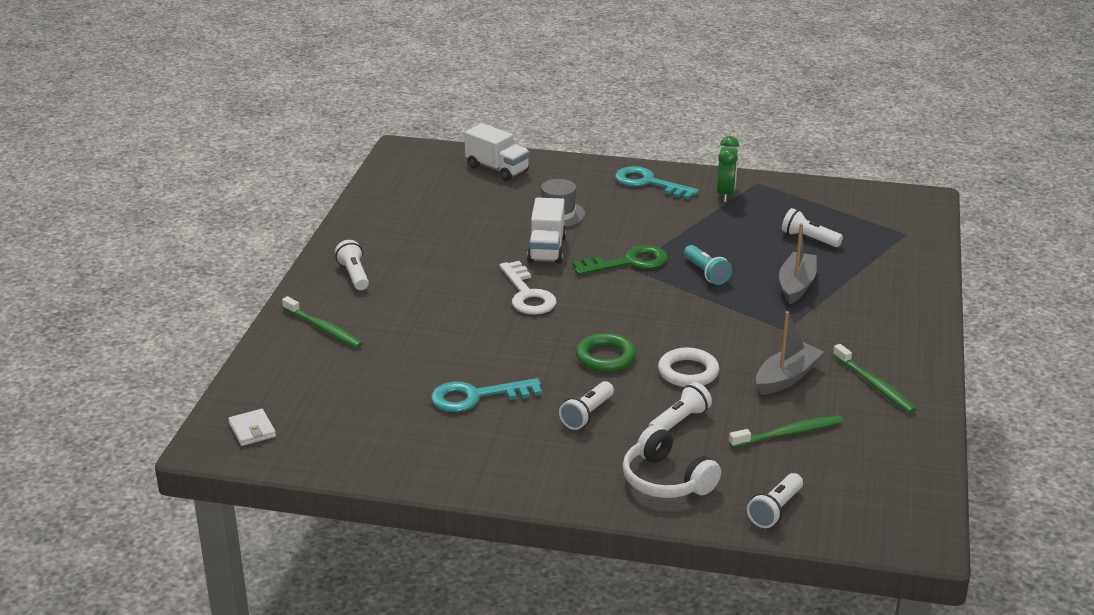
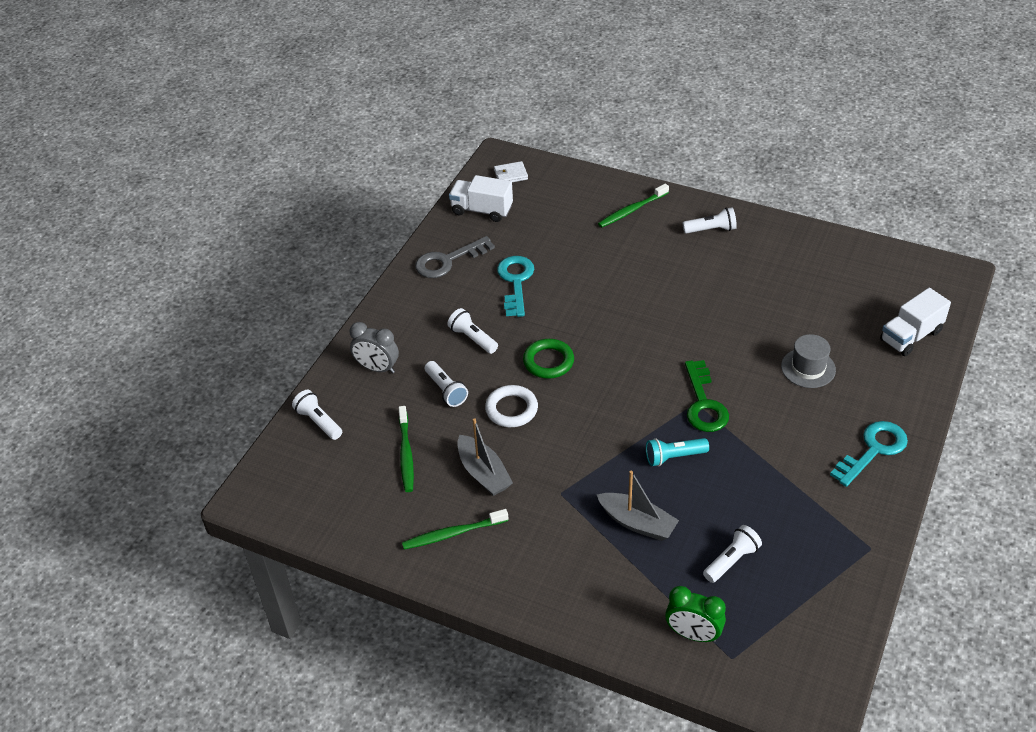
camera: 105 degrees right, 15 degrees up
(448, 457) = (447, 261): none -> grey key
(527, 295) = (659, 327): white key -> none
(547, 249) = (737, 350): white truck -> white truck (482, 210)
(666, 480) = (377, 368): white headphones -> grey clock
(725, 194) = (842, 511): green clock -> green clock (693, 634)

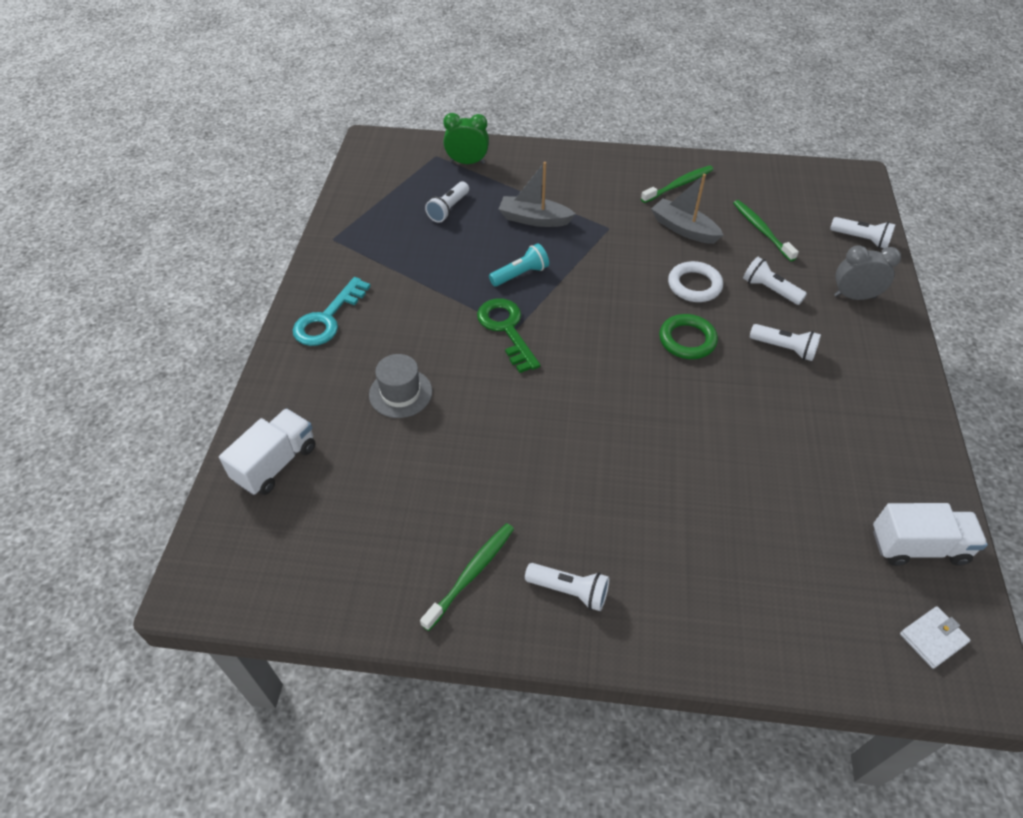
camera: 160 degrees right, 5 degrees up
(447, 261) = (893, 445): grey key -> none
(515, 282) = (788, 433): turquoise key -> none
(632, 210) = (702, 603): green toothbrush -> green toothbrush (471, 574)
(711, 229) = (569, 590): white flashlight -> white flashlight turned 135 degrees counterclockwise

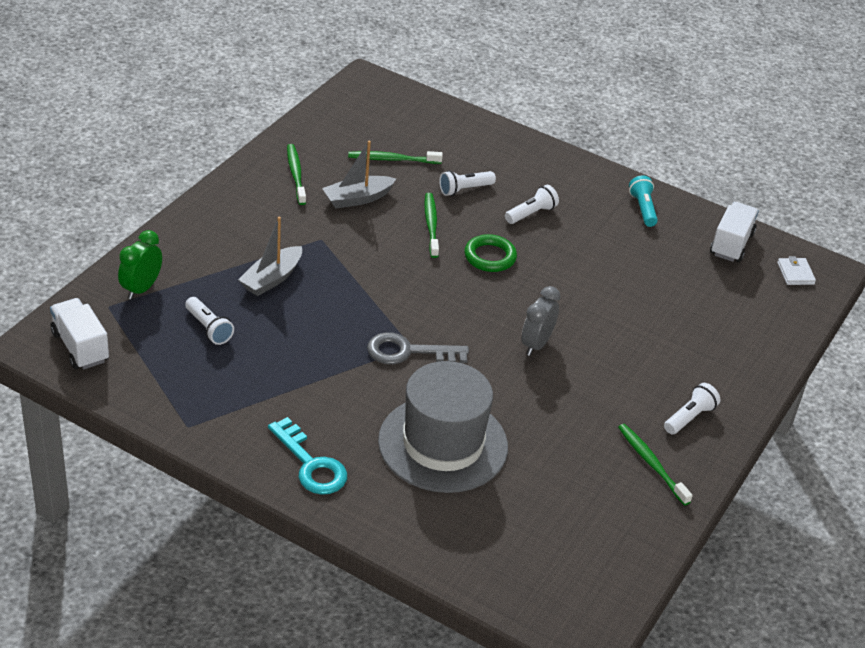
camera: 70 degrees left, 10 degrees down
(276, 463) = (477, 550): white truck -> white truck (80, 347)
(400, 393) = (443, 444): grey hat -> grey hat, size x2.08
(506, 329) = (408, 352): green key -> grey key
(520, 274) = (343, 317): turquoise flashlight -> turquoise flashlight (643, 209)
(694, 285) = (431, 225): white ring -> green toothbrush
(854, 296) = (501, 154): grey clock -> grey clock (536, 344)
(861, 239) = (442, 118): white flashlight -> none

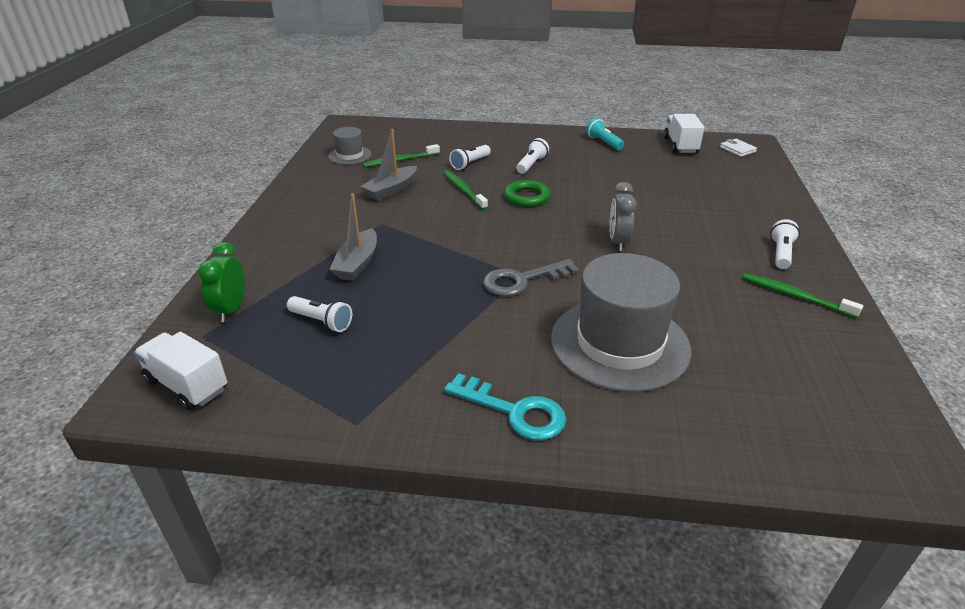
camera: 20 degrees left, 5 degrees down
(296, 174) = (328, 188): green toothbrush -> none
(344, 133) = (350, 155): none -> grey hat

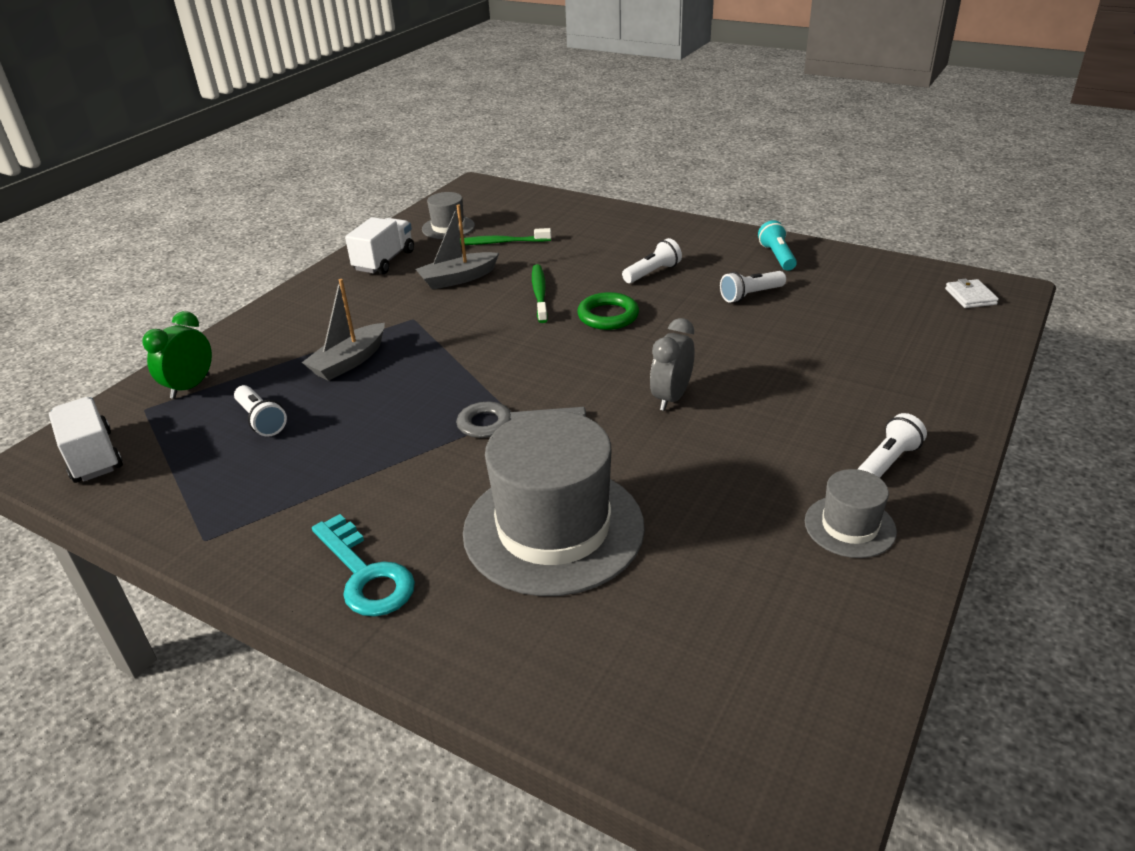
camera: 25 degrees right, 0 degrees up
(470, 164) = (577, 259): white flashlight -> white flashlight (750, 295)
(680, 146) = (886, 277): white truck -> white truck (384, 261)
(795, 296) = (849, 526): green toothbrush -> grey hat

